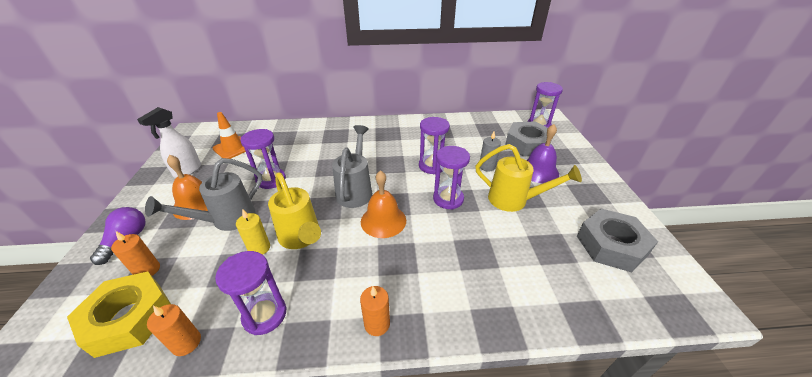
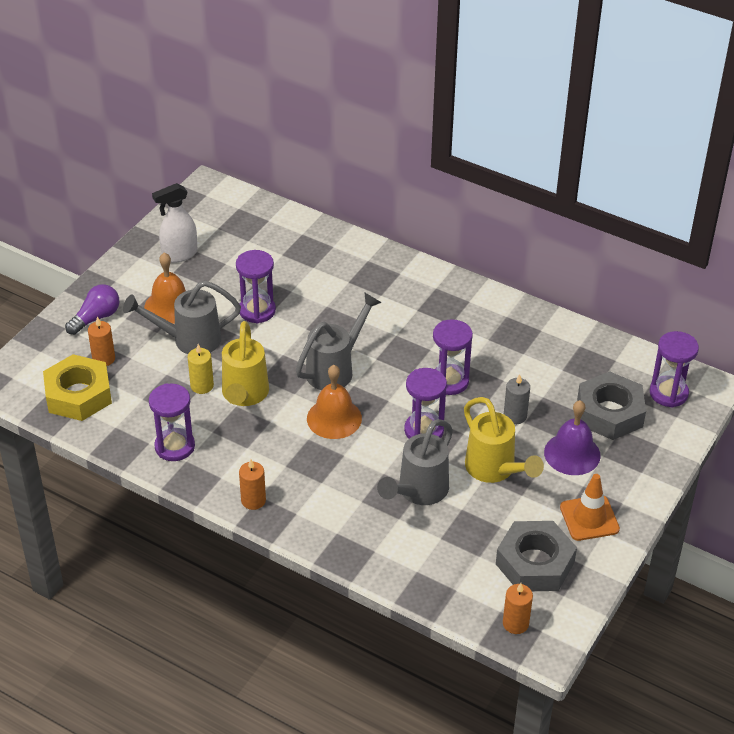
camera: 35 degrees right, 5 degrees up
(186, 343) = (111, 436): orange candle -> orange candle (515, 623)
(233, 148) = (242, 241): orange traffic cone -> orange traffic cone (589, 518)
(489, 240) = (418, 492): none -> grey watering can

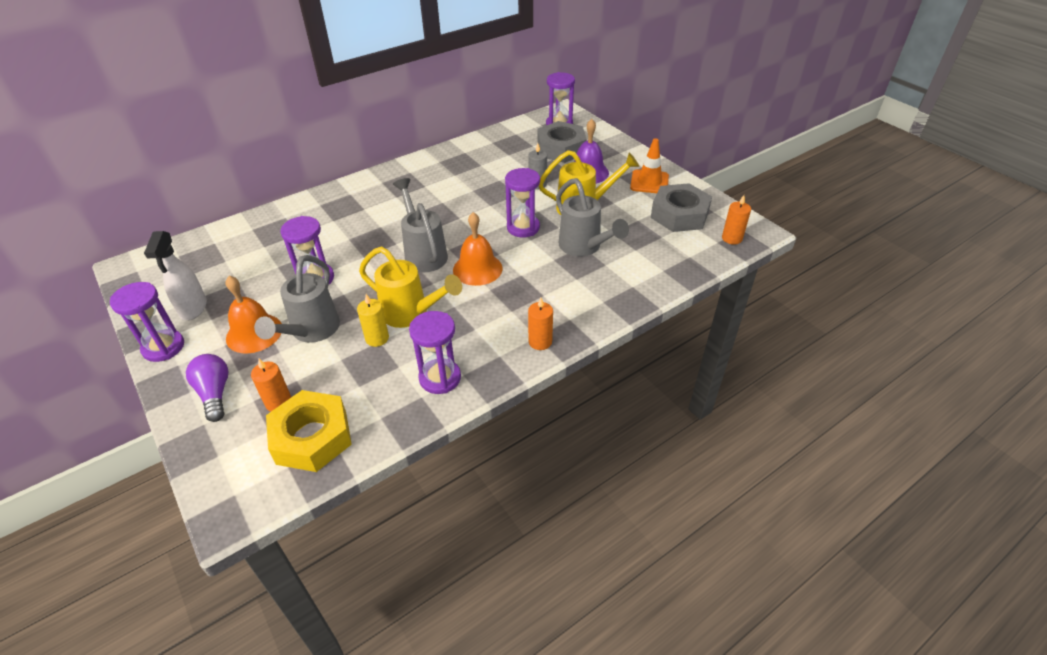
camera: 65 degrees left, 0 degrees up
(449, 381) = (482, 202): purple hourglass -> purple hourglass (163, 347)

